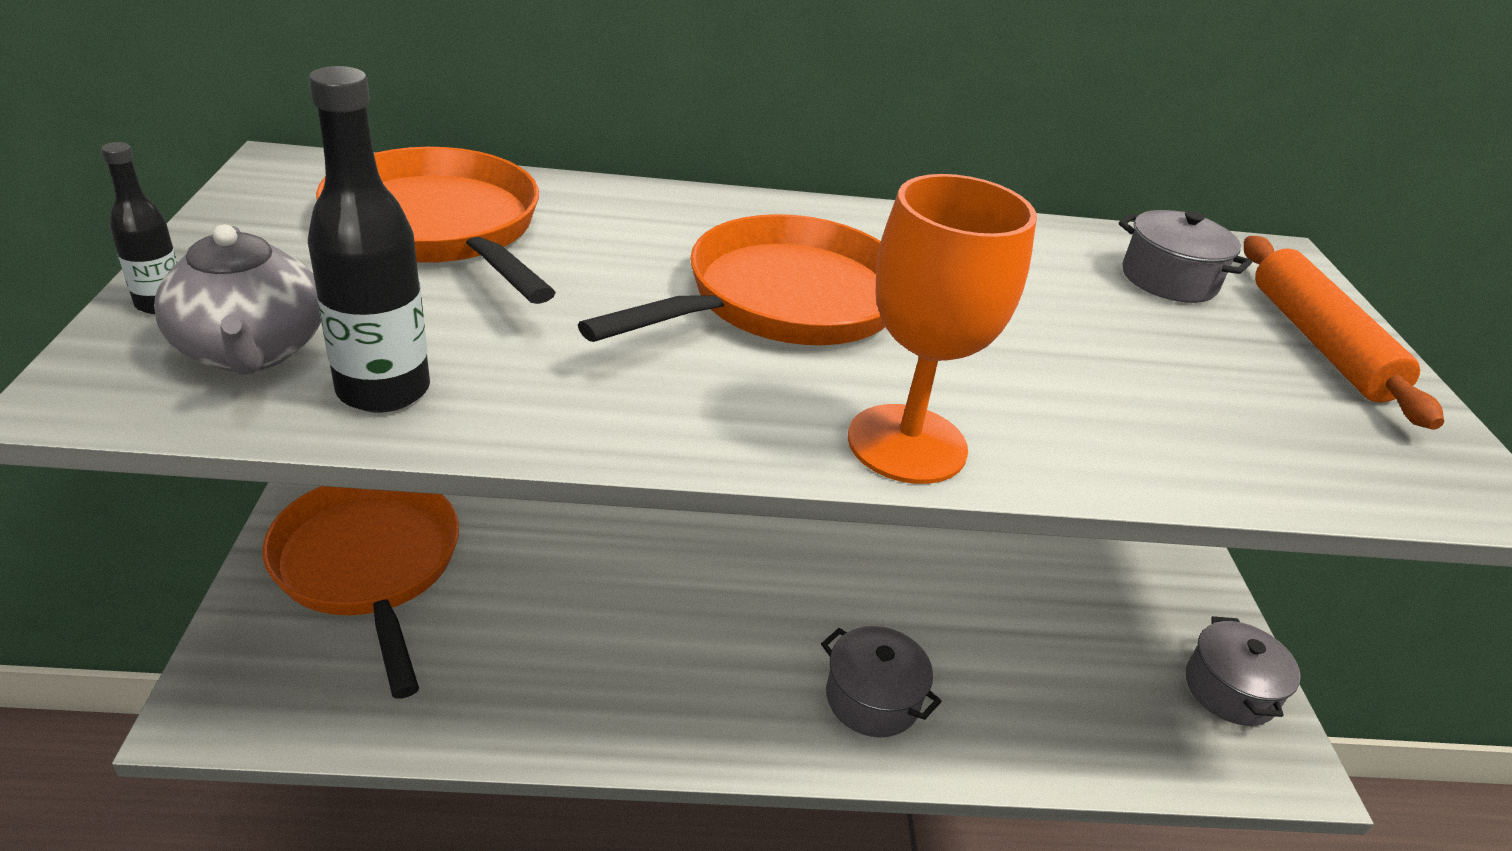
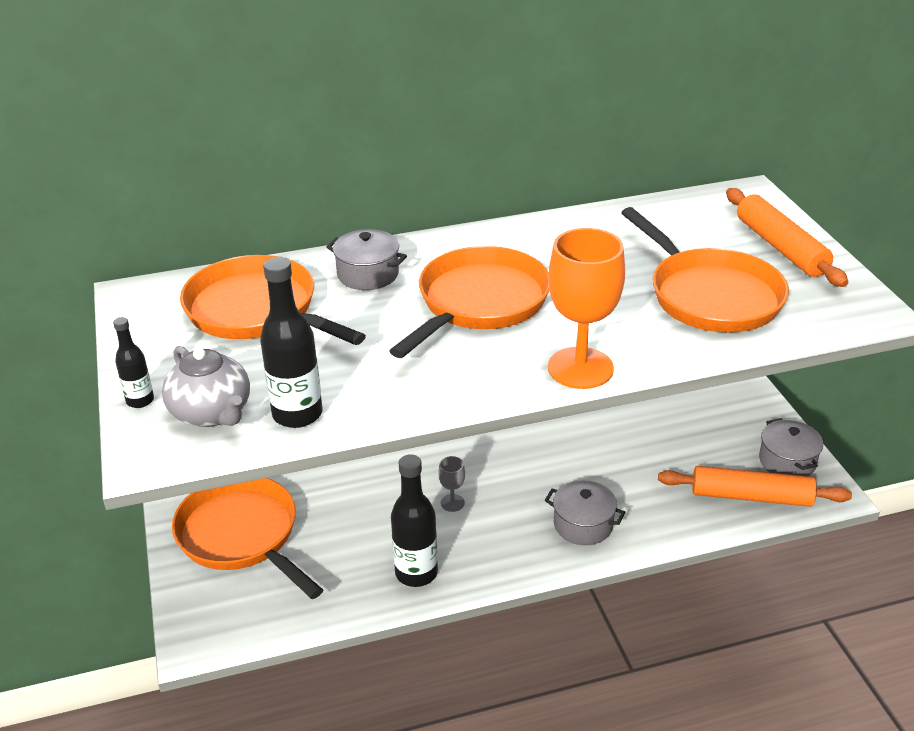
camera: 10 degrees left, 0 degrees up
(585, 700) = (416, 573): none -> black bottle
(689, 605) = (452, 503): none -> grey goblet
(1157, 731) = (751, 496): none -> orange rolling pin
(1168, 279) = (689, 228): grey pot -> grey pot (368, 274)
(1178, 385) = (710, 295): none -> orange pan

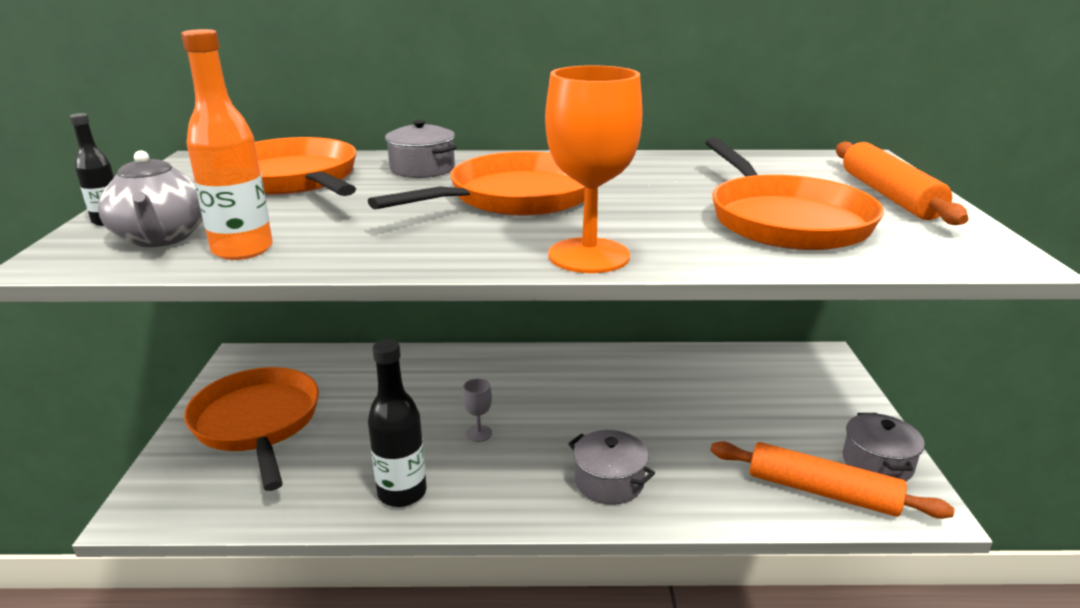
camera: 15 degrees right, 10 degrees down
(297, 414) = (242, 250): black bottle -> orange bottle

